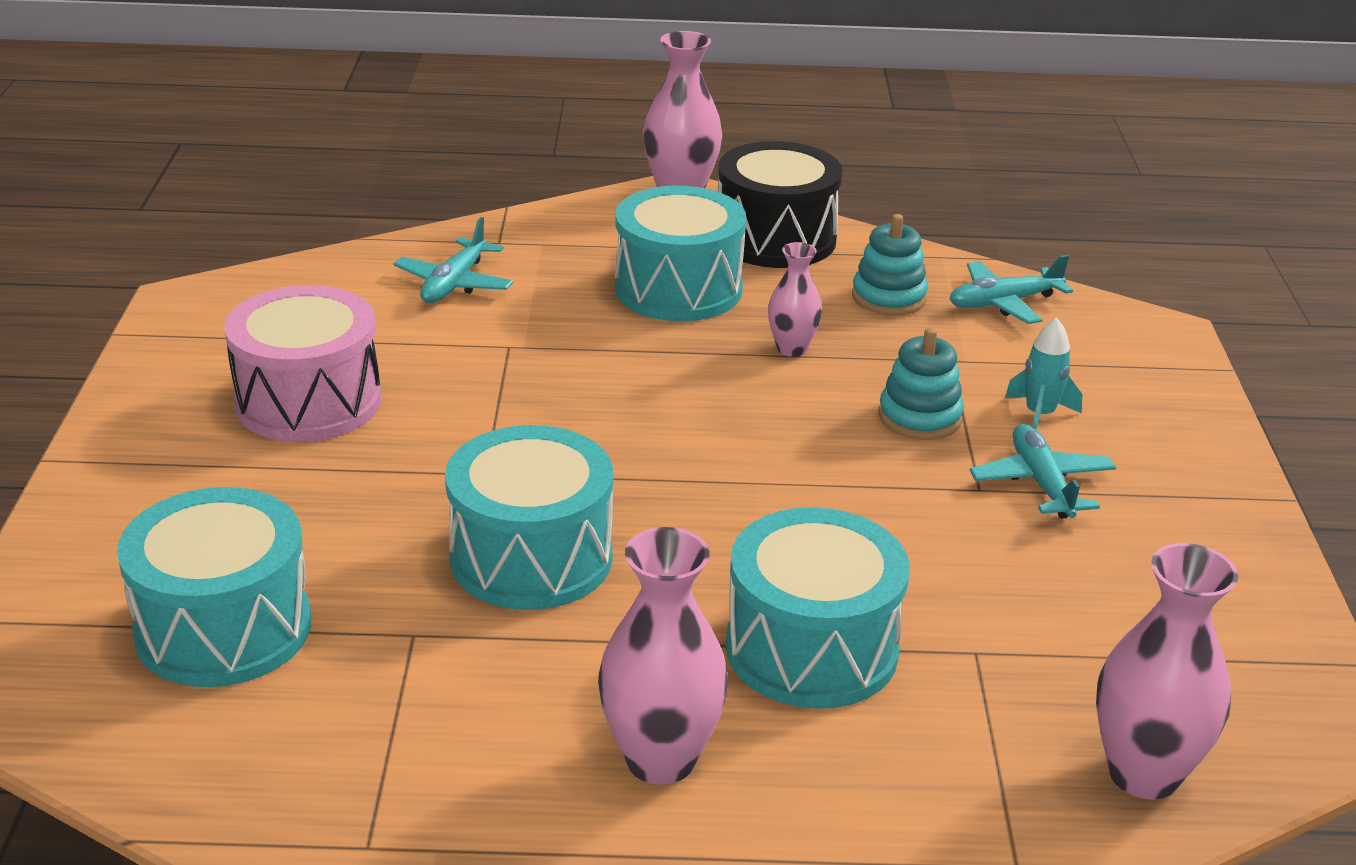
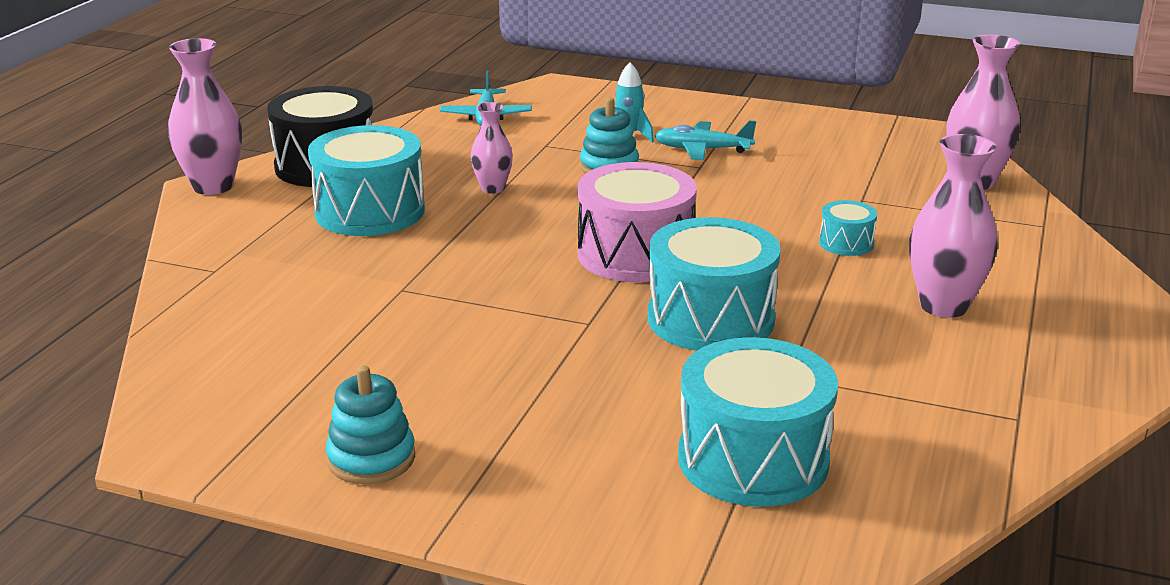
camera: 70 degrees left, 5 degrees down
(308, 402) = (424, 390): pink drum -> pink drum (635, 254)
(454, 283) = (271, 299): turquoise plane -> none
(811, 649) = (846, 243): turquoise drum -> turquoise drum, size x0.47
(888, 297) = (448, 147): turquoise stacking toy -> turquoise stacking toy (371, 458)

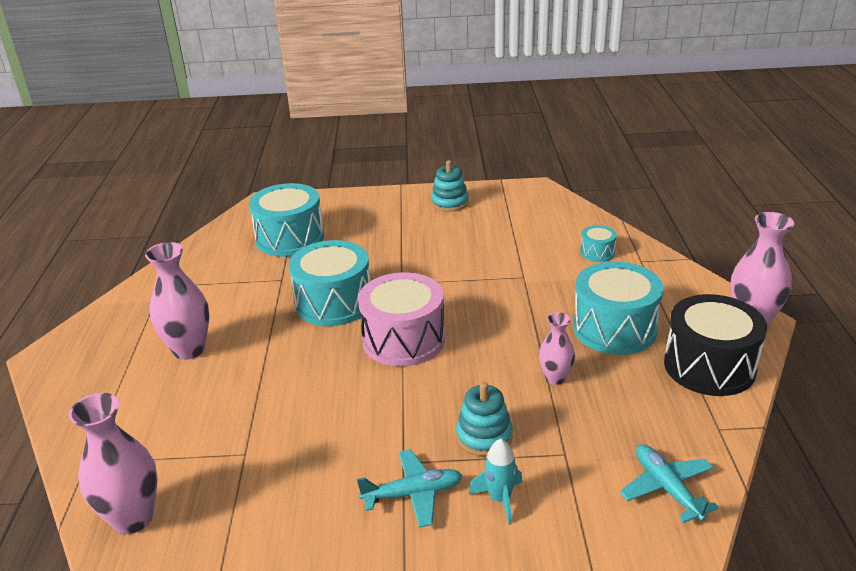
camera: 160 degrees right, 5 degrees up
(846, 243) = (256, 392): turquoise drum -> turquoise drum (597, 252)

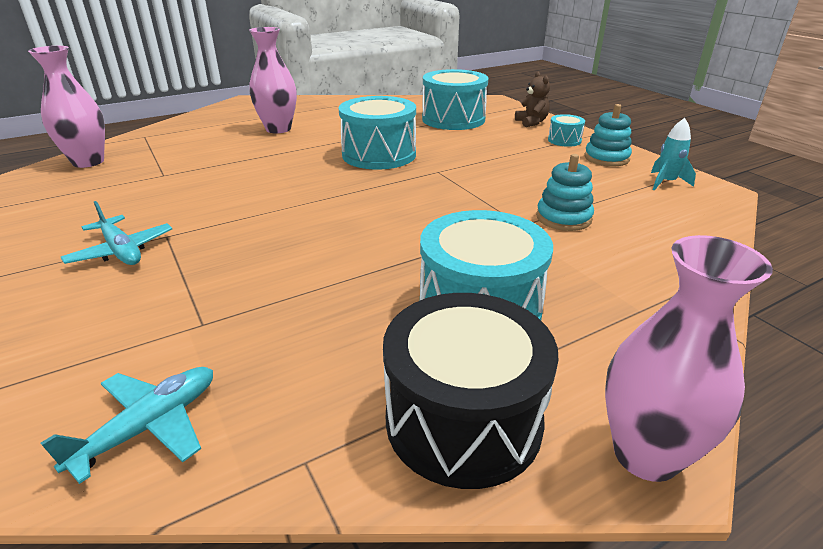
camera: 60 degrees right, 0 degrees up
(344, 204) = (531, 122): none -> brown teddy bear
(403, 340) = (349, 193): pink drum -> none
(484, 436) = (217, 266): turquoise stacking toy -> turquoise stacking toy (563, 218)
(500, 499) = (117, 298): turquoise rocket -> turquoise rocket (666, 182)
(555, 378) = (342, 287): pink vase -> none
(597, 252) = (639, 259): turquoise drum -> turquoise drum (564, 140)

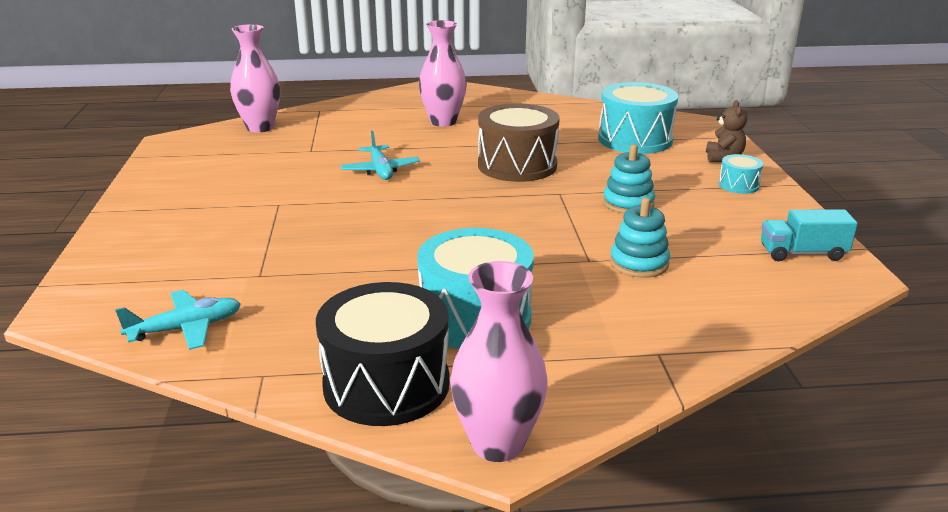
camera: 25 degrees right, 5 degrees down
(121, 251) = (239, 209): turquoise plane -> turquoise plane (380, 170)
(379, 155) = (517, 165): turquoise drum -> brown drum
(606, 158) = (765, 214): turquoise stacking toy -> turquoise stacking toy (628, 203)
(666, 182) = (802, 253): turquoise rocket -> turquoise truck

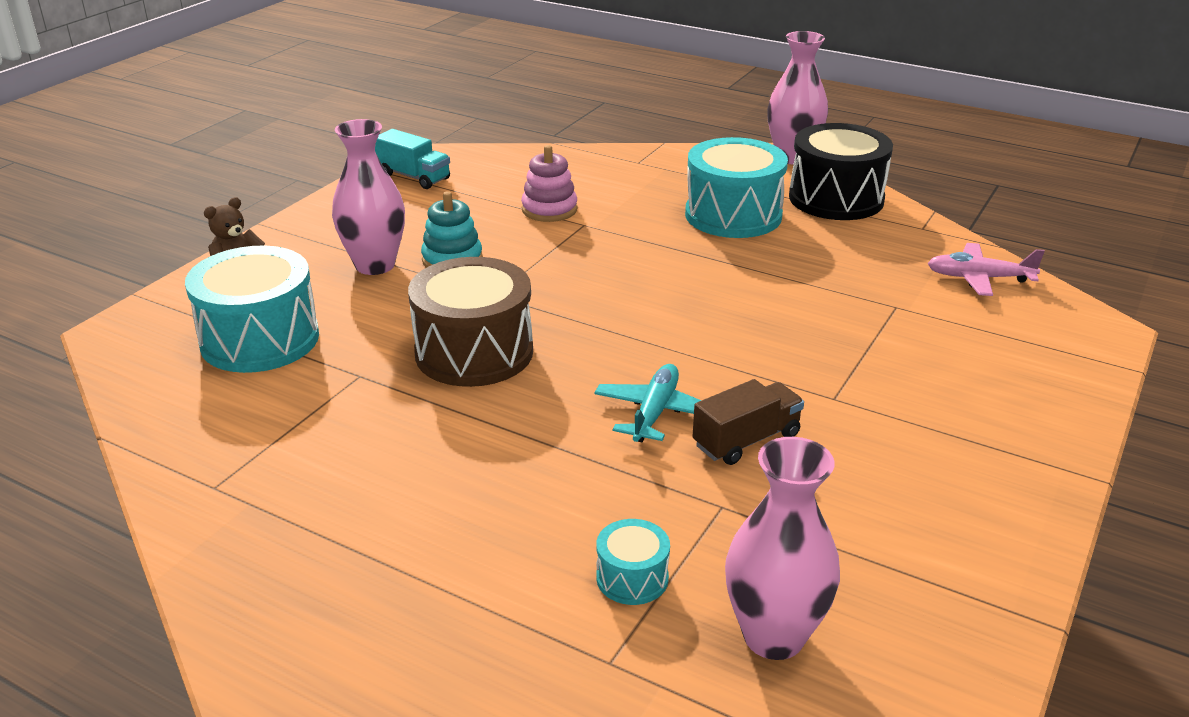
camera: 145 degrees left, 5 degrees up
(186, 328) = (979, 278): turquoise plane -> pink plane
(318, 173) = (746, 440): none -> brown truck
(443, 122) = (434, 499): pink vase -> pink vase (375, 265)
(639, 263) = (549, 209): turquoise stacking toy -> pink stacking toy
(738, 185) = (310, 241): turquoise drum -> turquoise drum (632, 578)

